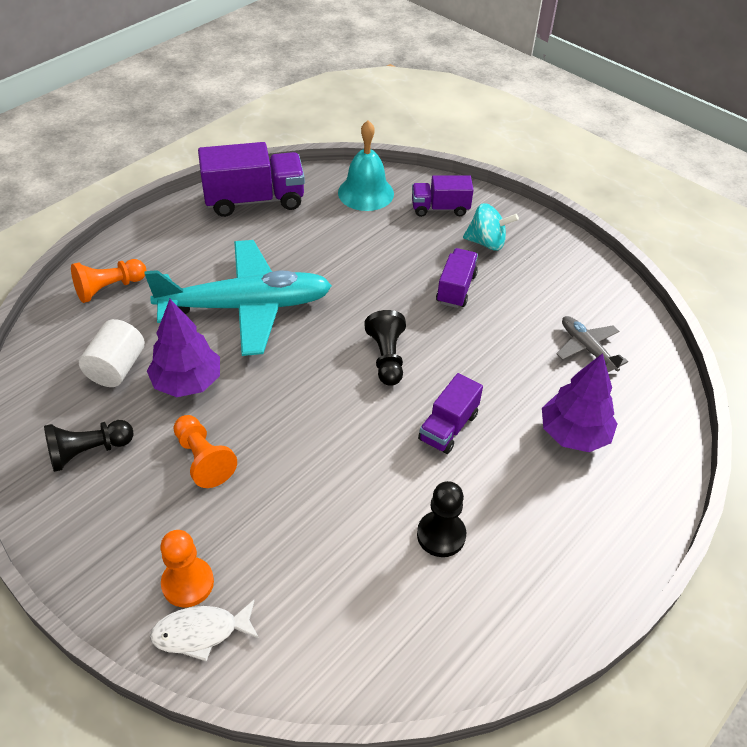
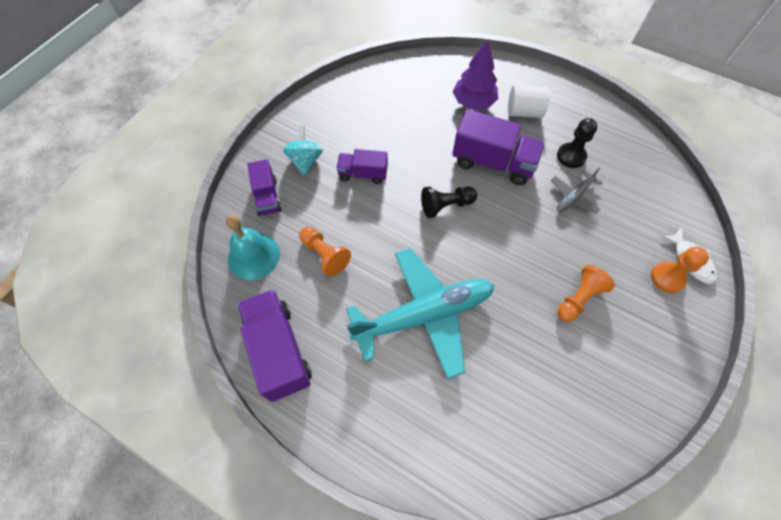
camera: 100 degrees left, 15 degrees up
(88, 452) = (608, 382): black pawn -> none
(109, 288) = (435, 445): orange pawn -> orange pawn (325, 255)
(116, 368) = (524, 396): white cylinder -> white cylinder (524, 112)
(187, 382) = (517, 333): purple tree -> none
(245, 307) = (423, 315): turquoise plane -> turquoise plane turned 90 degrees clockwise
(448, 427) = (493, 162): purple truck -> purple truck, size x1.69
(587, 348) = (401, 99): grey plane -> grey plane (573, 197)

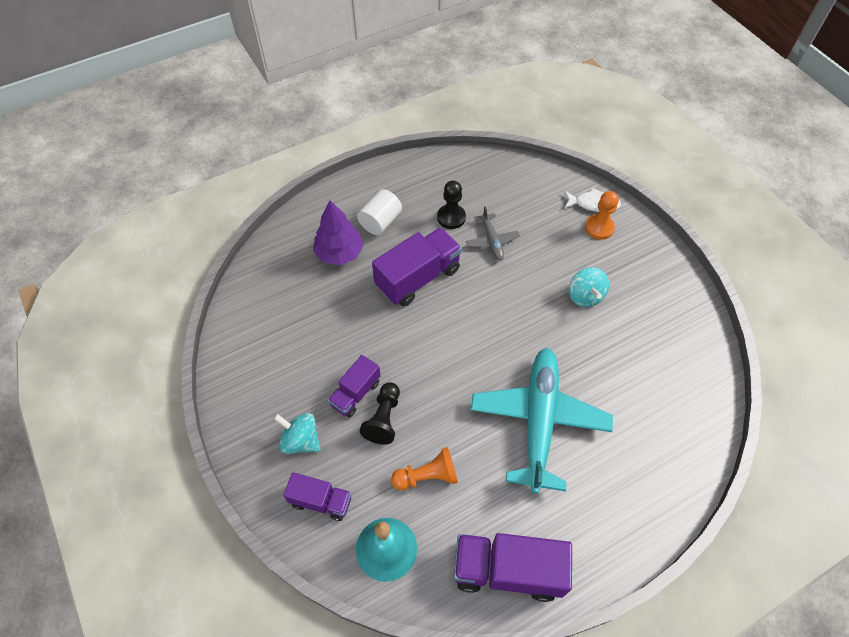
camera: 60 degrees left, 5 degrees down
(446, 205) = (439, 341): black pawn -> black pawn (383, 418)
(578, 298) = (585, 296): orange pawn -> turquoise spinning top

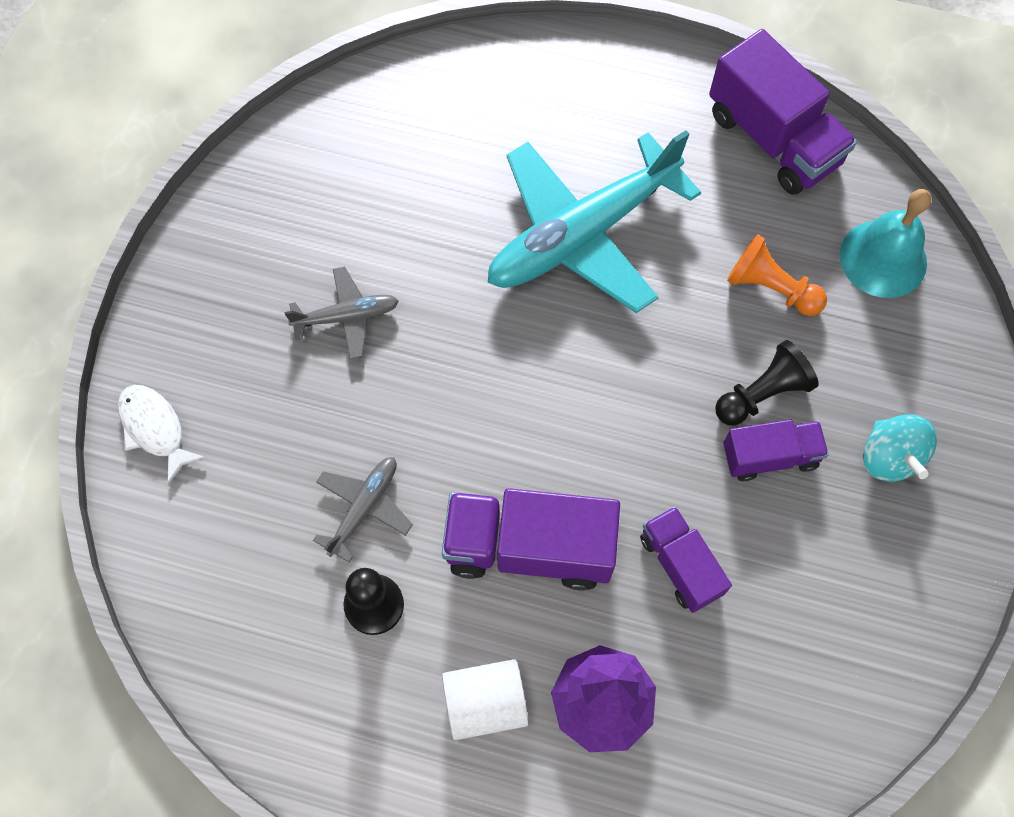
camera: 135 degrees left, 10 degrees up
(321, 501) = (919, 366): purple truck -> purple truck (680, 565)
(585, 296) = (346, 317): turquoise spinning top -> grey plane
(599, 228) = (199, 387): orange pawn -> none

